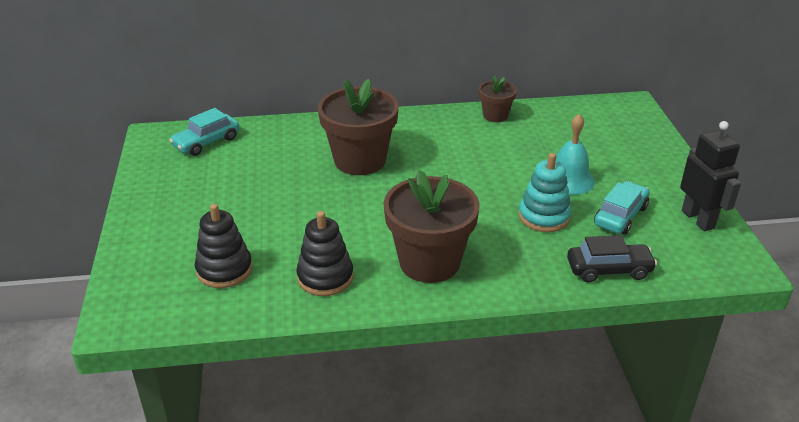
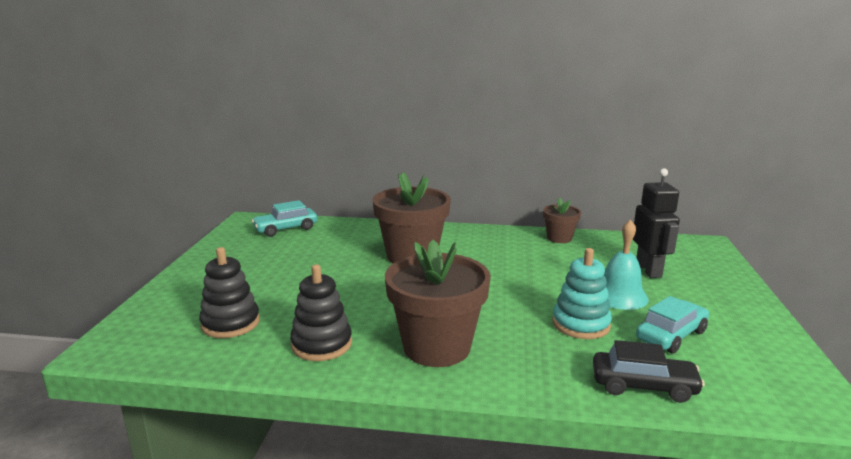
camera: 15 degrees right, 15 degrees down
(698, 219) = (769, 351): black robot -> black robot (649, 270)

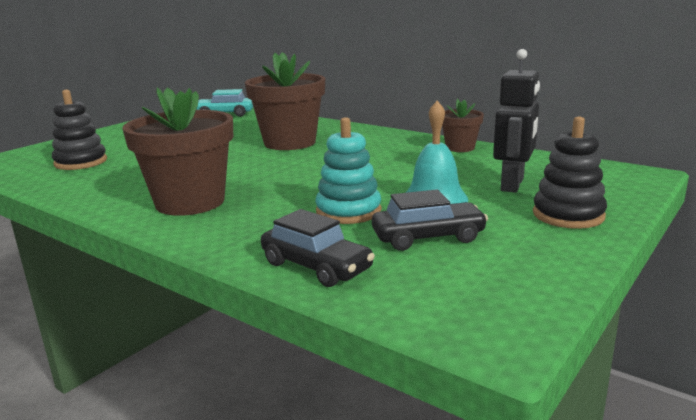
camera: 30 degrees right, 0 degrees up
(321, 344) = (113, 184): black stacking toy -> black stacking toy (568, 215)
(671, 335) = (428, 237): turquoise car -> black car

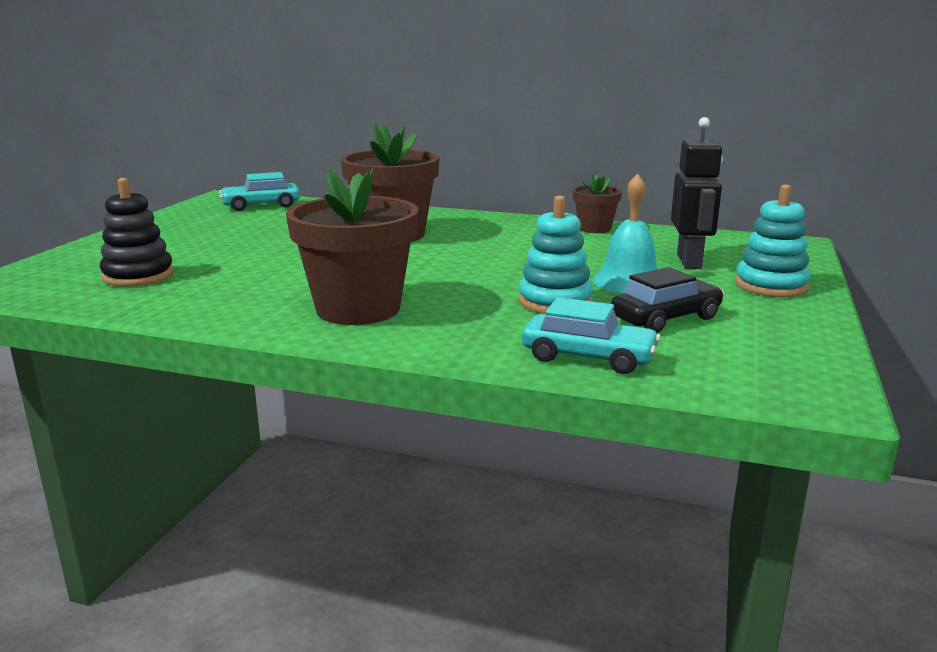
camera: 20 degrees left, 0 degrees up
(316, 266) = (588, 357): black car -> turquoise car
(568, 215) = (771, 285): black stacking toy -> turquoise stacking toy

